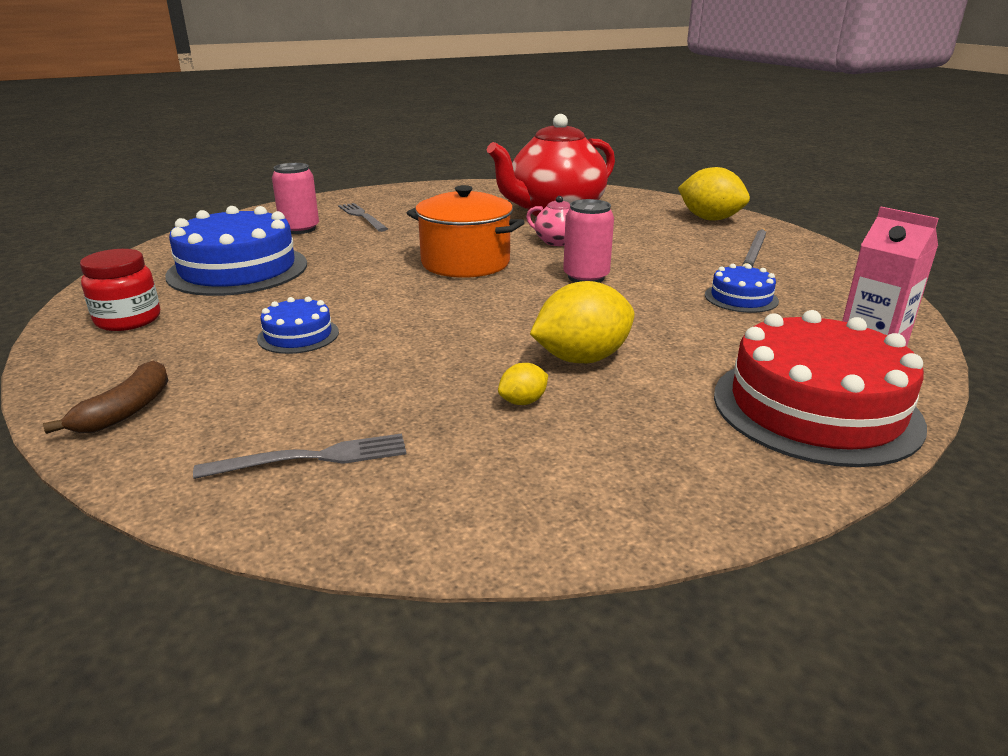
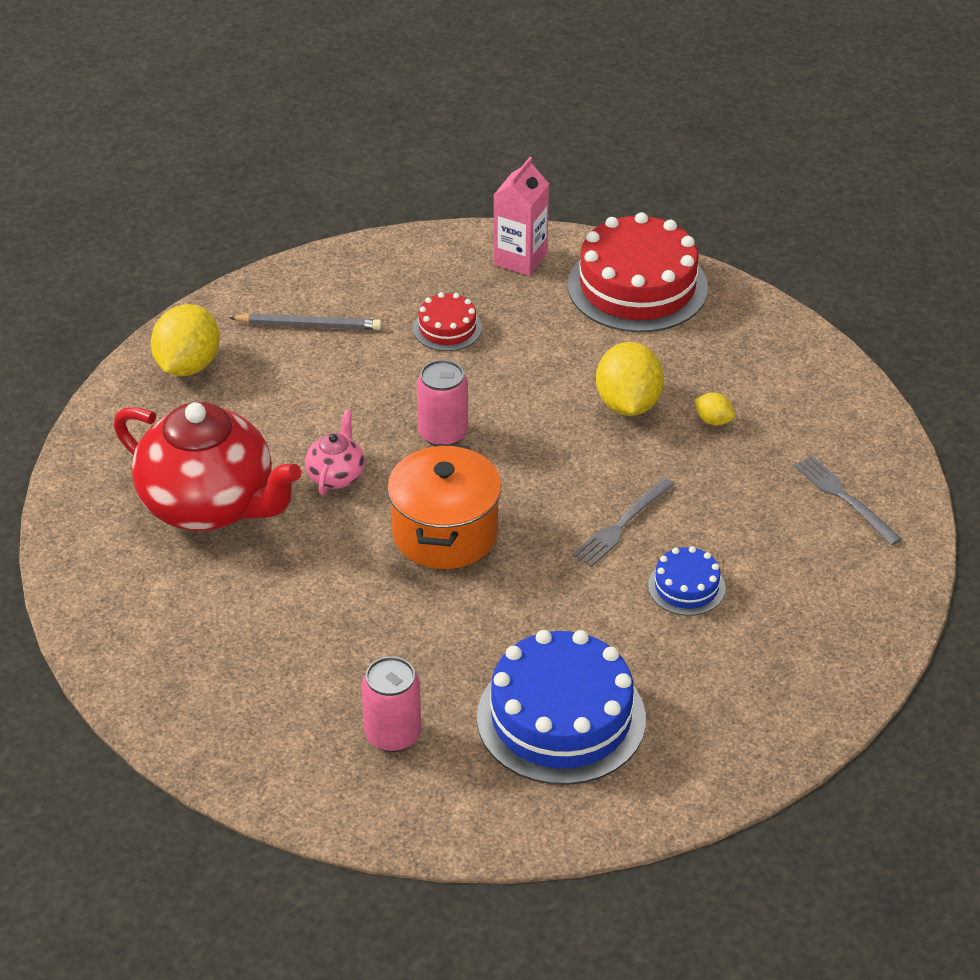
camera: 110 degrees left, 15 degrees up
(126, 411) = (859, 624): brown banana -> none
(128, 320) = (728, 728): red jar -> none
(362, 216) = (309, 693): grey fork -> grey fork (622, 525)
(581, 358) = (628, 404): yellow lemon -> yellow lemon turned 45 degrees clockwise
(741, 298) = (447, 328): blue cake -> red cake

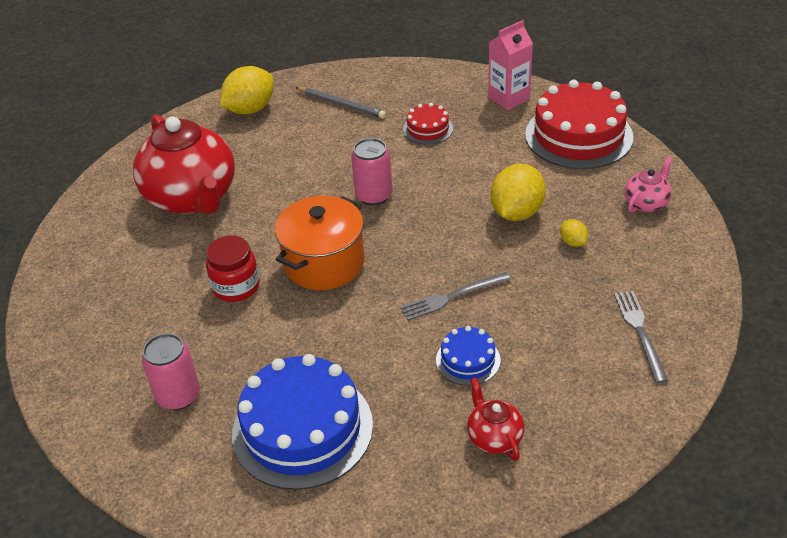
camera: 30 degrees right, 0 degrees up
(336, 476) = (284, 202): pink teapot -> pink teapot (646, 203)
(359, 595) = (236, 287): none -> red jar
(766, 654) = (494, 437): none -> red teapot

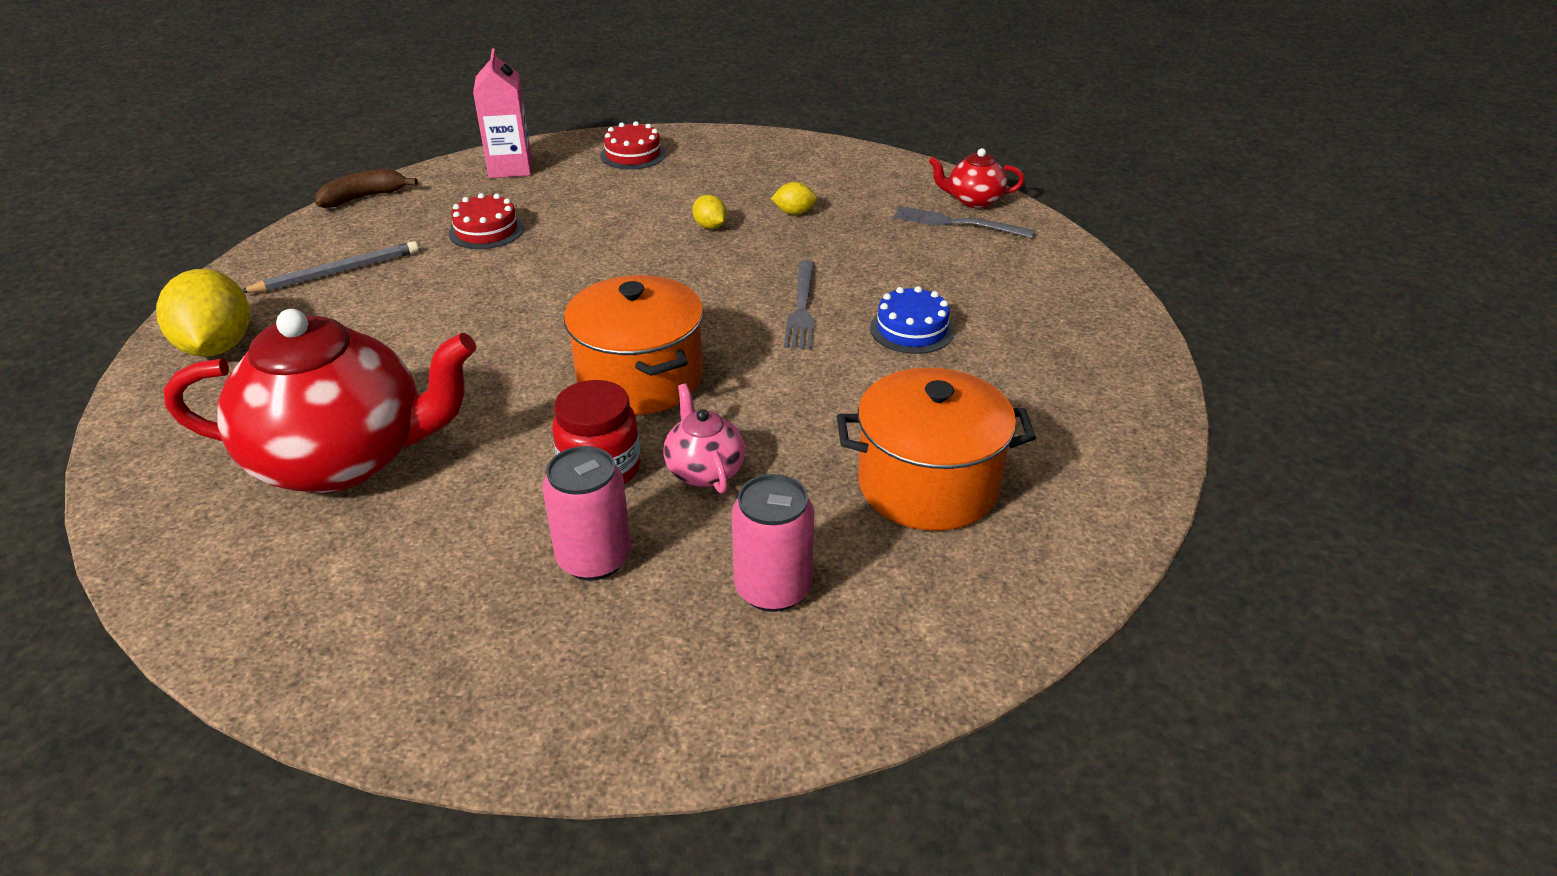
camera: 65 degrees left, 5 degrees down
(302, 429) = (928, 485): blue cake -> orange pot
(374, 195) = (558, 304): pink can -> pink can (594, 558)
(422, 69) = (363, 197): none -> brown banana
(494, 437) = (1039, 350): red teapot -> red teapot (973, 200)
(516, 212) = (710, 226): yellow lemon -> yellow lemon, size x0.47
(578, 135) = (633, 155): red cake -> red cake, size x0.48
(646, 203) = (782, 159): pink teapot -> pink teapot (704, 470)

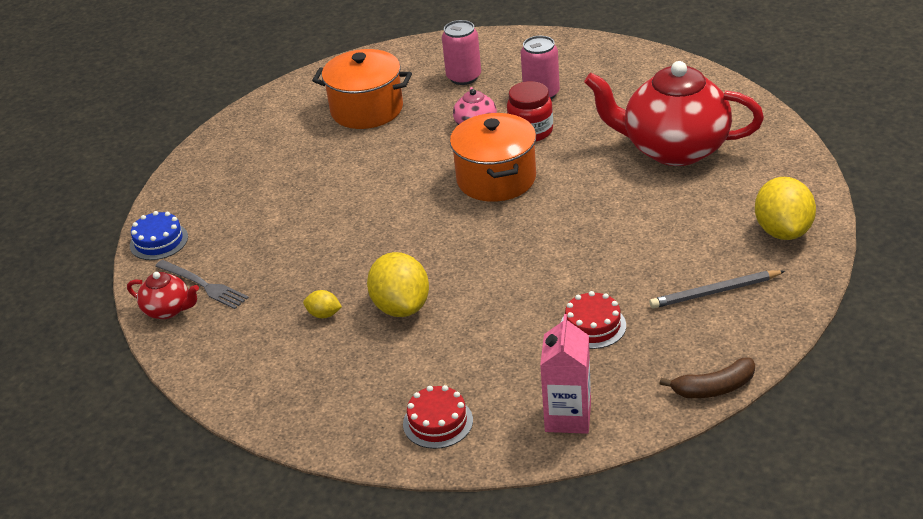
camera: 160 degrees left, 0 degrees up
(710, 226) = (401, 307): yellow lemon -> yellow lemon, size x2.13
(801, 308) = (371, 219): grey fork -> none
(912, 329) = (310, 195): blue cake -> blue cake (159, 241)

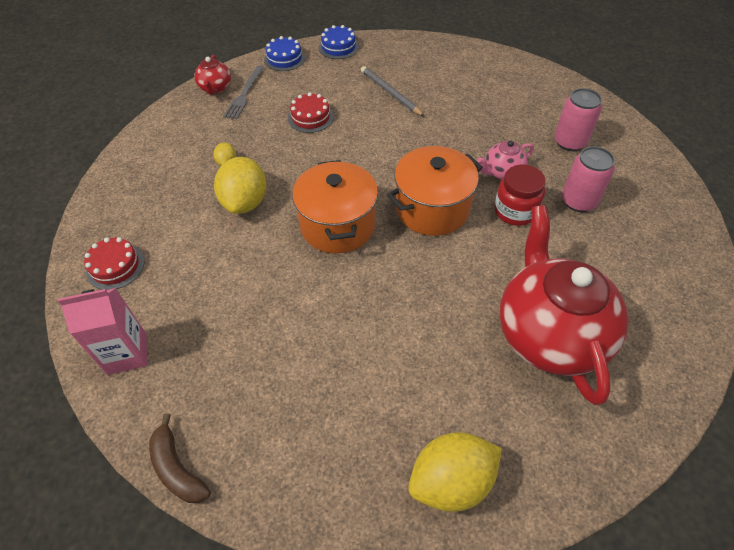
camera: 65 degrees right, 15 degrees up
(176, 193) = (338, 47): none -> blue cake
(367, 110) = (486, 101): orange pot -> orange pot (338, 225)
(401, 307) = (245, 202): yellow lemon -> yellow lemon turned 45 degrees counterclockwise
(593, 326) = (249, 339): red cake -> red cake (310, 117)
(715, 292) = (324, 433): grey pencil -> grey pencil (390, 93)

